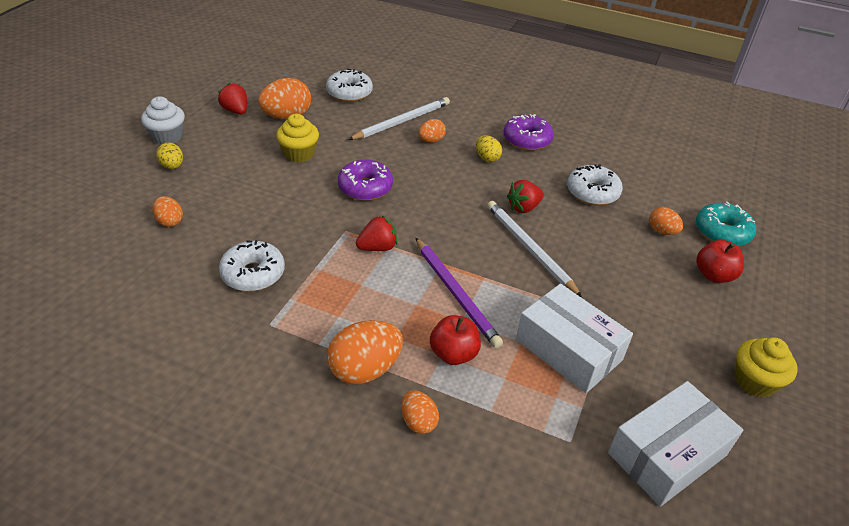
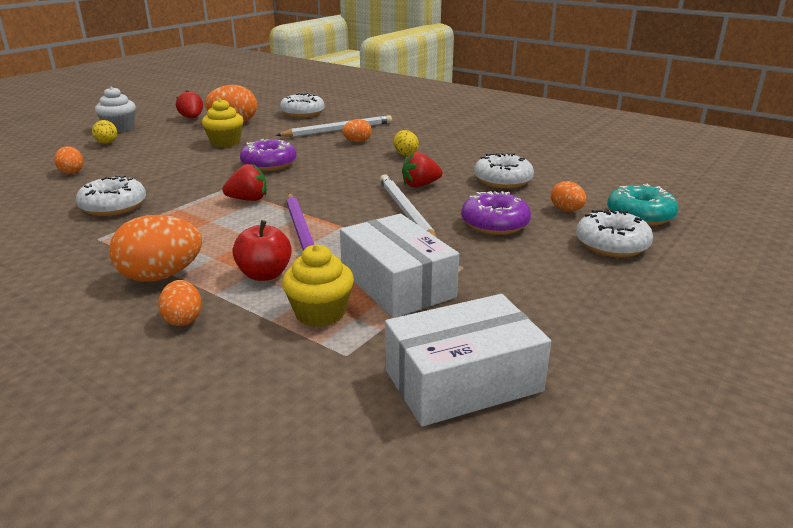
camera: 15 degrees right, 15 degrees down
(527, 140) = (455, 146): purple donut -> purple donut (495, 224)
(714, 275) = (611, 245): red apple -> white donut
(754, 381) = (619, 331): yellow cupcake -> yellow cupcake (320, 313)

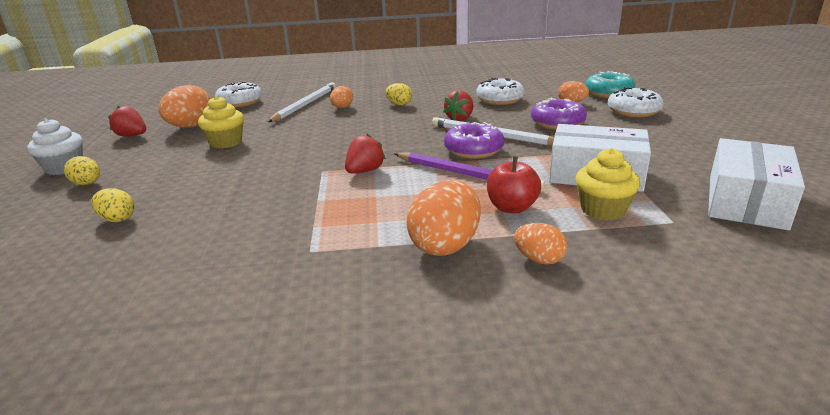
camera: 40 degrees left, 0 degrees up
(72, 172) = (117, 219): orange egg -> yellow egg
(113, 206) = (255, 224): white donut -> none
(269, 164) = (313, 143): purple donut -> purple donut (473, 150)

